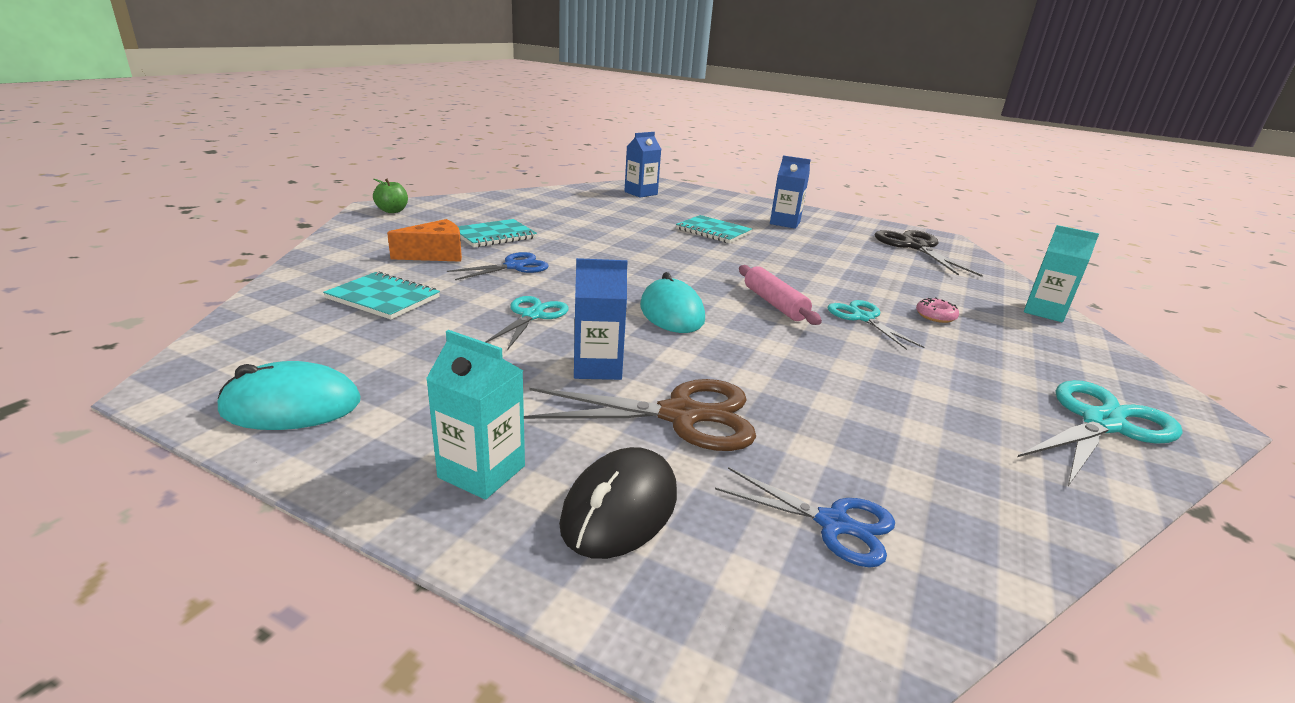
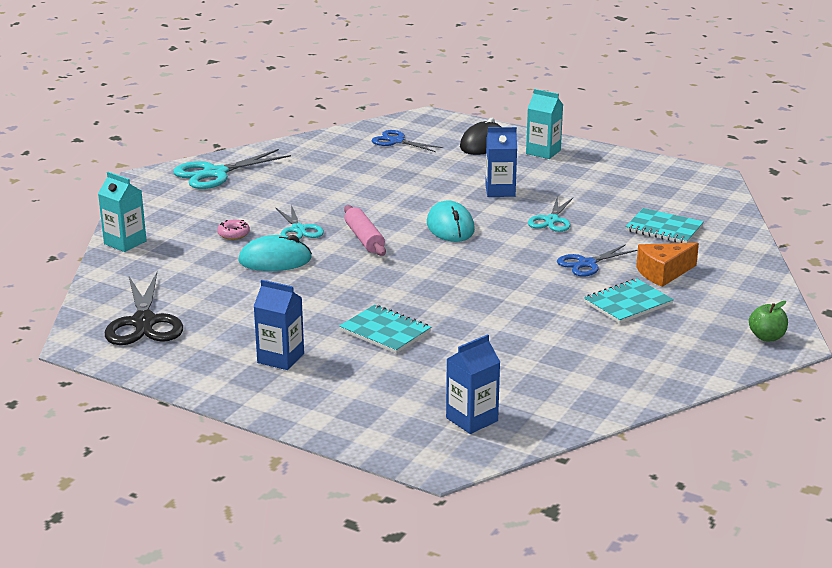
camera: 175 degrees left, 0 degrees up
(291, 406) = (647, 170): turquoise mouse -> turquoise mouse (275, 260)
(681, 415) = (453, 171): brown scissors -> none

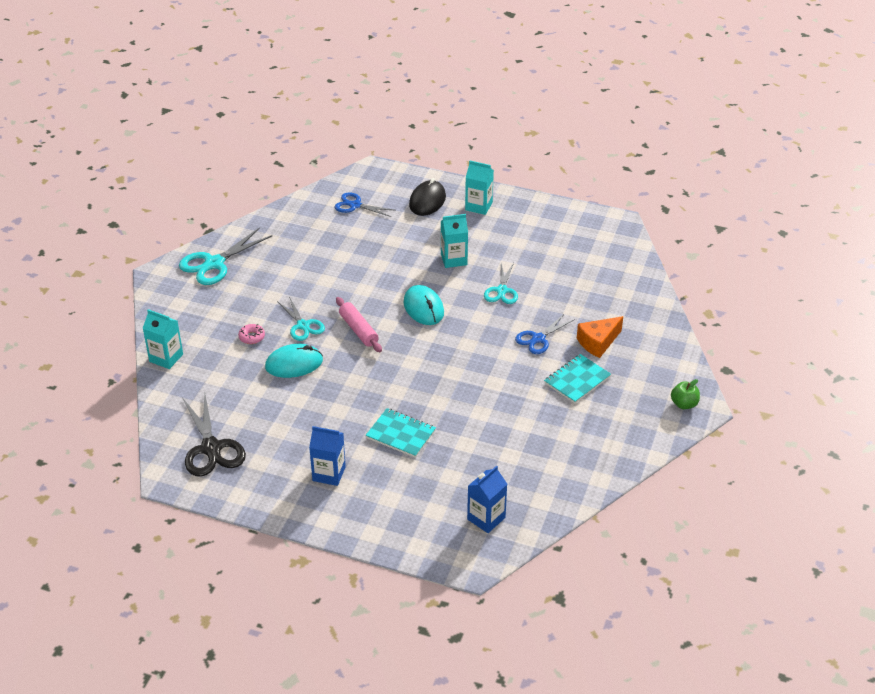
camera: 10 degrees left, 15 degrees up
(500, 191) = (454, 259): blue carton -> turquoise carton
(664, 228) = (590, 290): turquoise notebook -> none

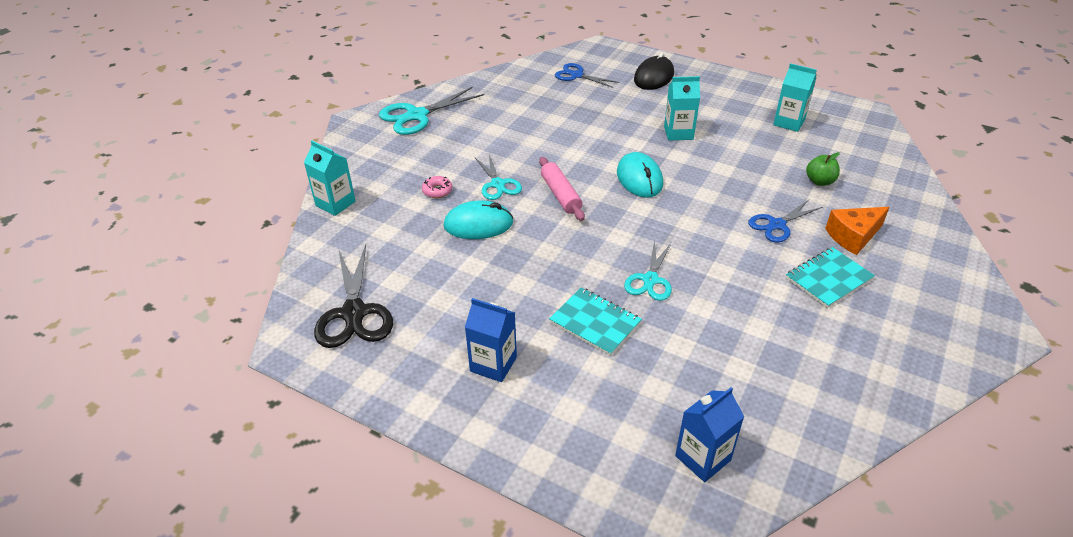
camera: 10 degrees right, 0 degrees up
(478, 206) = (709, 86): turquoise carton -> turquoise carton (789, 122)
(502, 291) = (732, 169): turquoise scissors -> turquoise scissors (650, 280)
(684, 404) = (978, 325): green apple -> green apple (819, 181)

